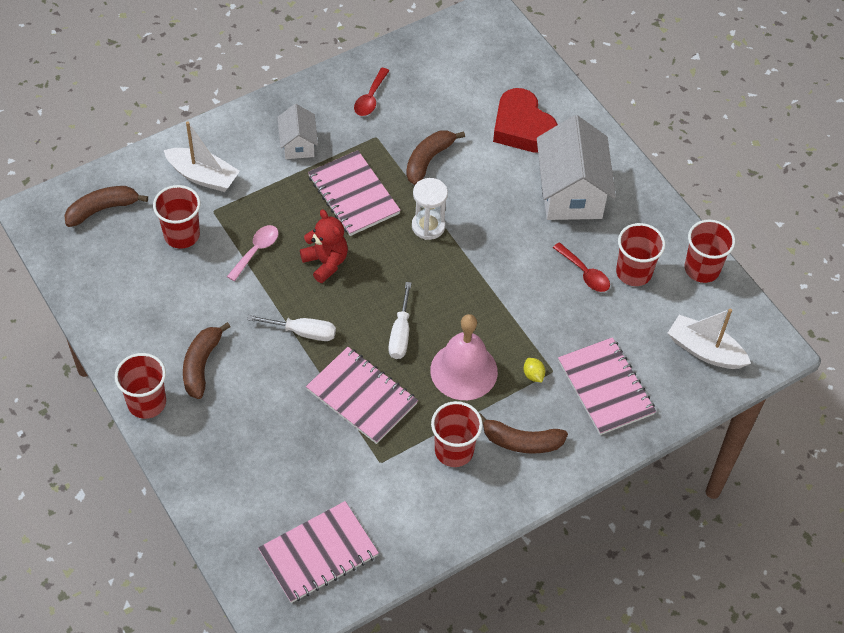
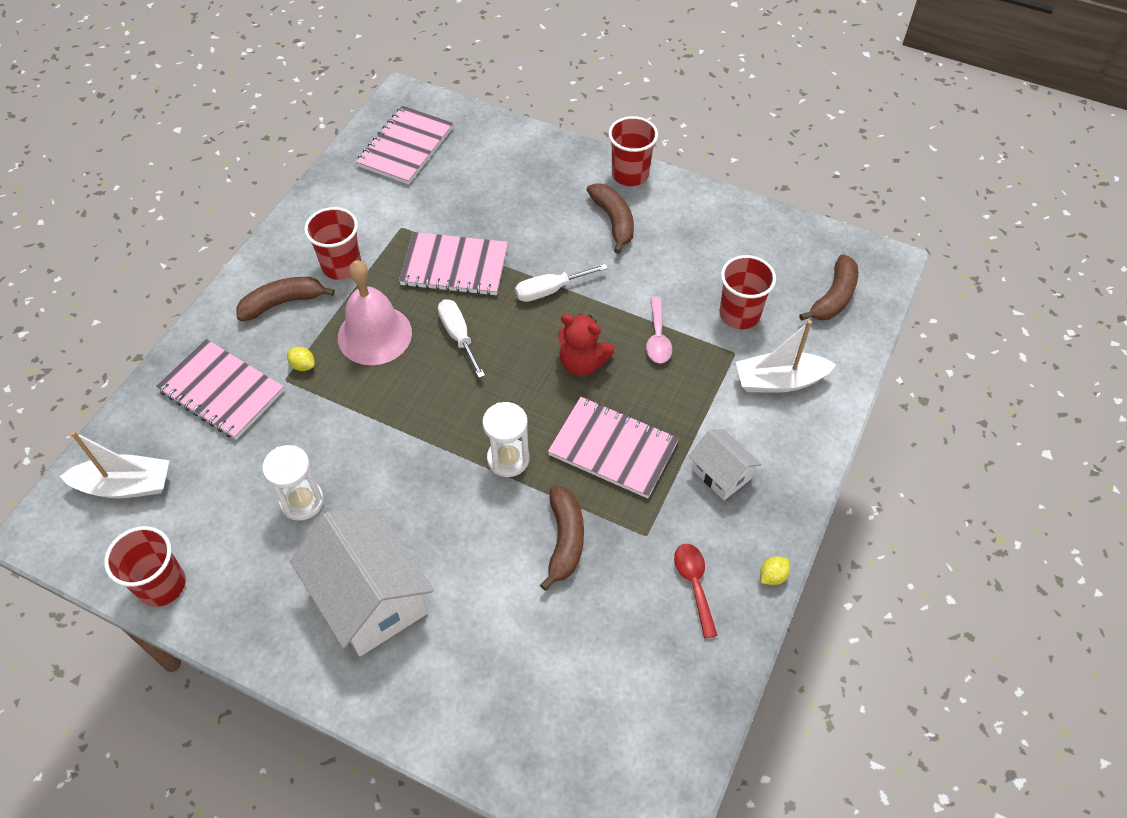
camera: 150 degrees right, 0 degrees up
(321, 78) = (772, 576): none -> yellow lemon
(522, 127) = (482, 657): red heart -> none
(584, 273) = (302, 501): red spoon -> white hourglass
(633, 272) = (244, 534): red cup -> none

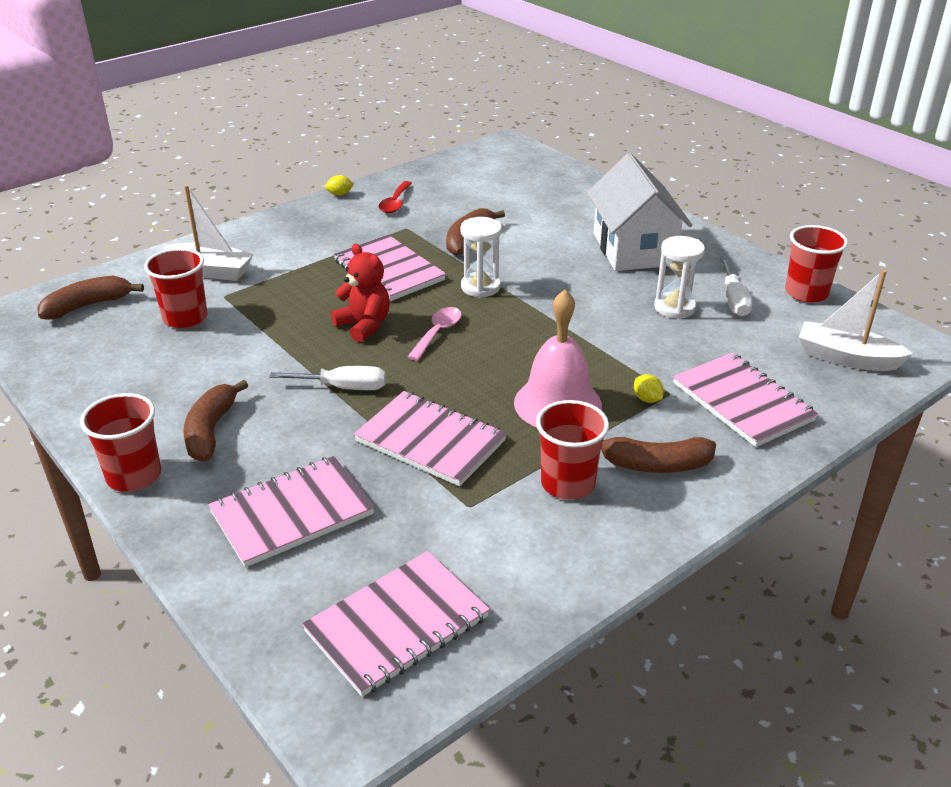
camera: 155 degrees left, 20 degrees down
(458, 336) = (468, 377): white screwdriver -> white screwdriver (733, 300)
(510, 185) = (292, 513): none -> pink notebook
(657, 338) = (278, 323): pink spoon -> pink spoon (437, 333)
(721, 474) = (320, 239): white house -> none

